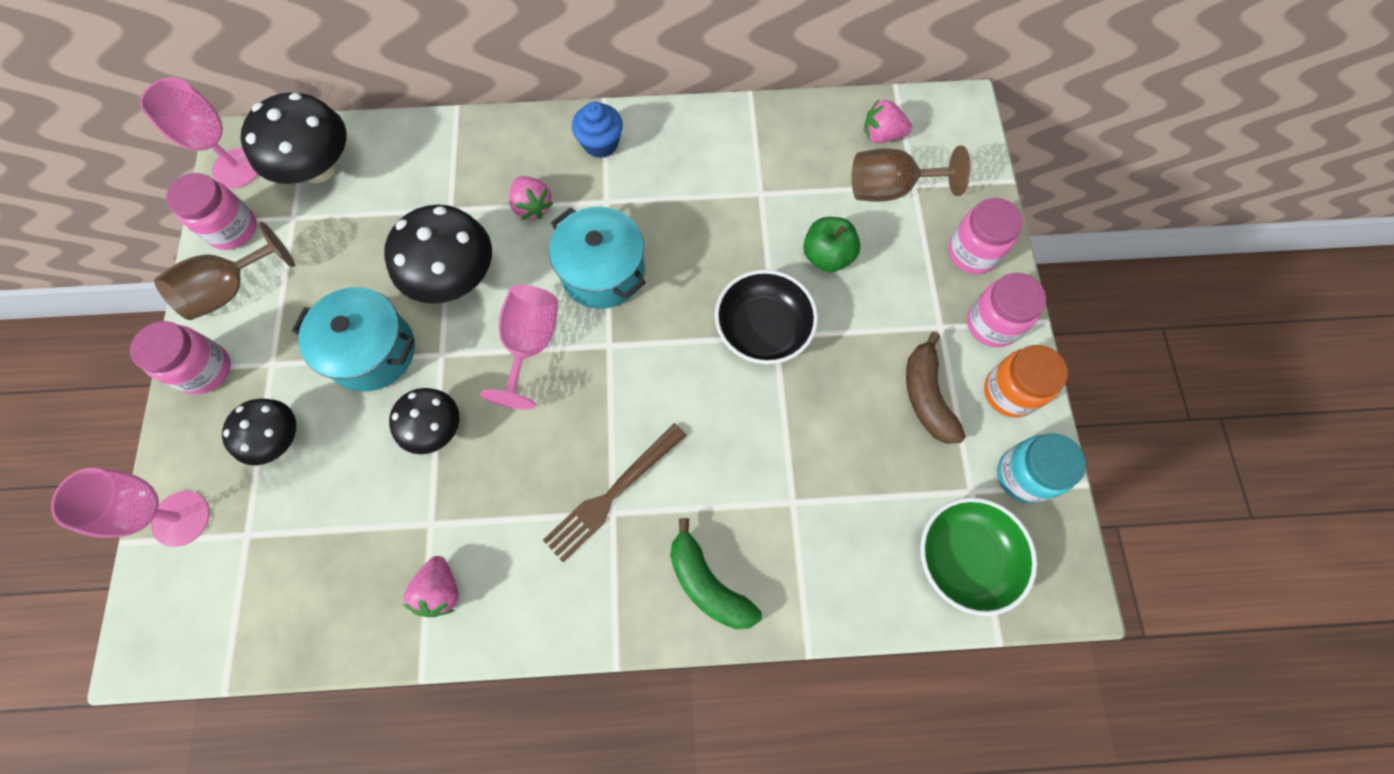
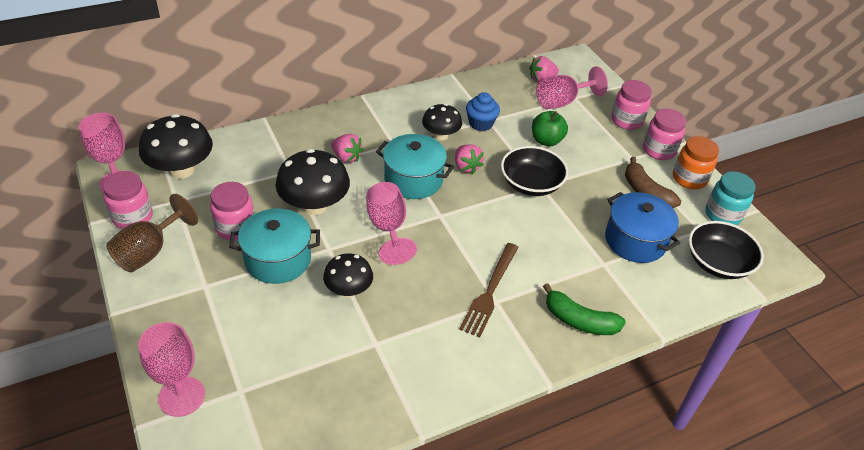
camera: 25 degrees left, 25 degrees down
(205, 370) = (154, 302): pink jar -> pink jar (235, 228)
(278, 439) = (234, 327): black mushroom -> black mushroom (441, 135)
(440, 590) = (405, 379): pink strawberry -> pink strawberry (466, 167)
(600, 143) = (373, 117): blue cupcake -> blue cupcake (481, 123)
(861, 477) = (635, 240): none -> blue pot
(889, 189) = (562, 102): brown goblet -> pink goblet
(965, 558) = (718, 263): green bowl -> black bowl

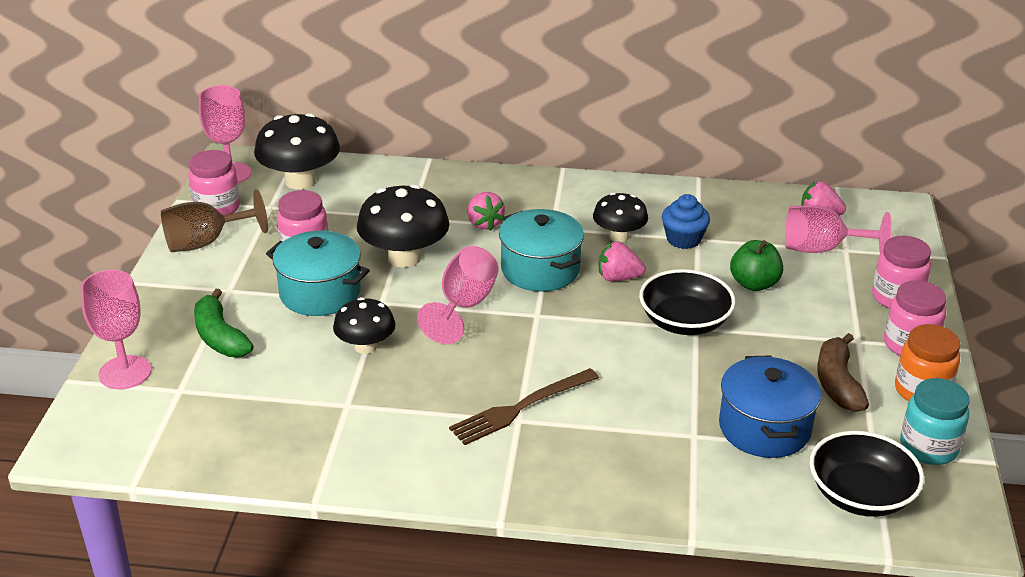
camera: 35 degrees right, 10 degrees down
(466, 167) = (618, 278): pink strawberry -> pink strawberry turned 90 degrees clockwise
(579, 321) = (600, 478): green banana -> green banana (220, 337)

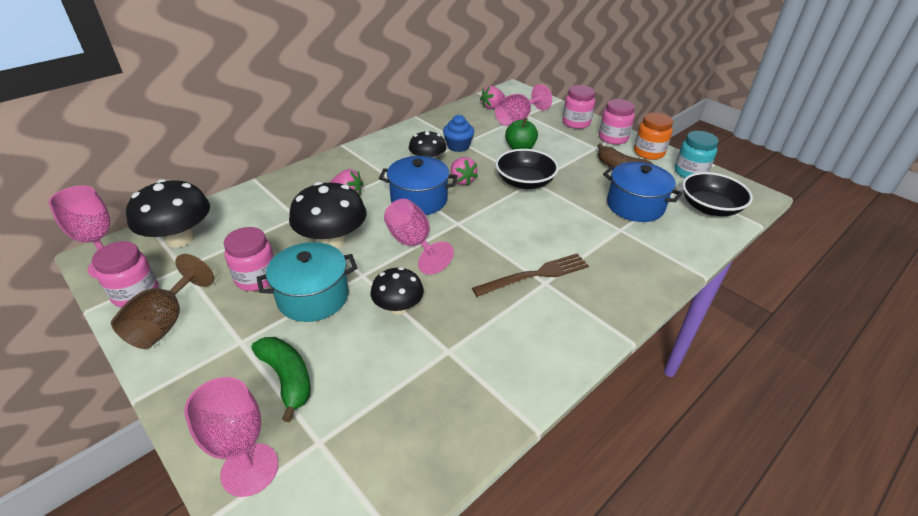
camera: 50 degrees left, 5 degrees up
(220, 337) = (287, 378): green banana -> green banana turned 135 degrees counterclockwise
(521, 408) = (535, 275): brown fork -> brown fork turned 120 degrees counterclockwise
(540, 270) = (419, 200): turquoise pot -> blue pot
(618, 278) = (462, 180): pink strawberry -> pink strawberry turned 75 degrees counterclockwise

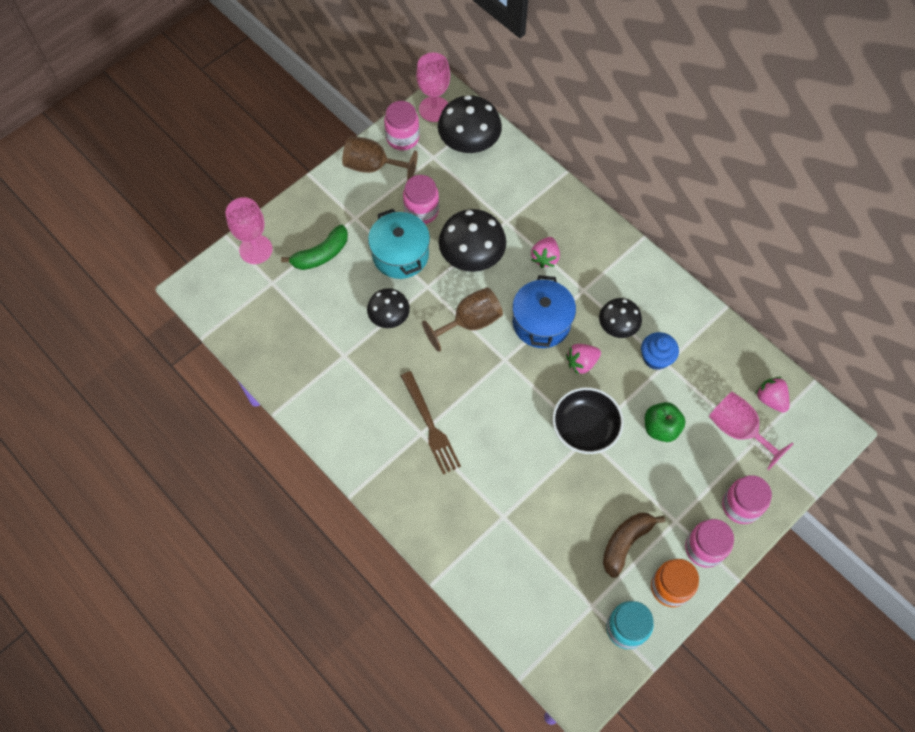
camera: 90 degrees right, 25 degrees up
(413, 244) = (470, 322): pink goblet -> brown goblet
(635, 206) = (547, 542): blue pot -> none
(710, 207) = (550, 628): black bowl -> none

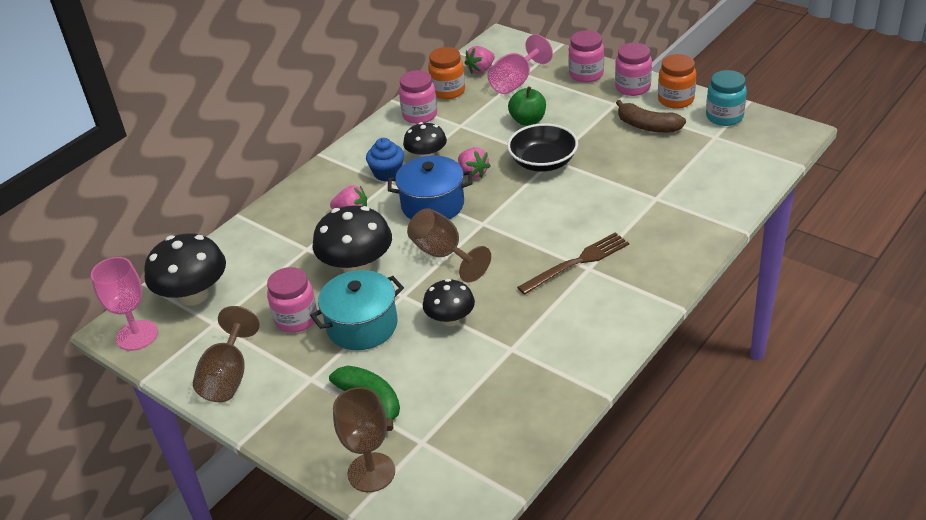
camera: 95 degrees left, 25 degrees down
(256, 249) = (371, 472): pink goblet -> brown goblet
(402, 138) = (182, 357): pink jar -> pink jar (420, 115)
(656, 358) = (455, 131): blue cupcake -> blue cupcake (387, 173)
(733, 361) = (448, 91): none -> orange jar

